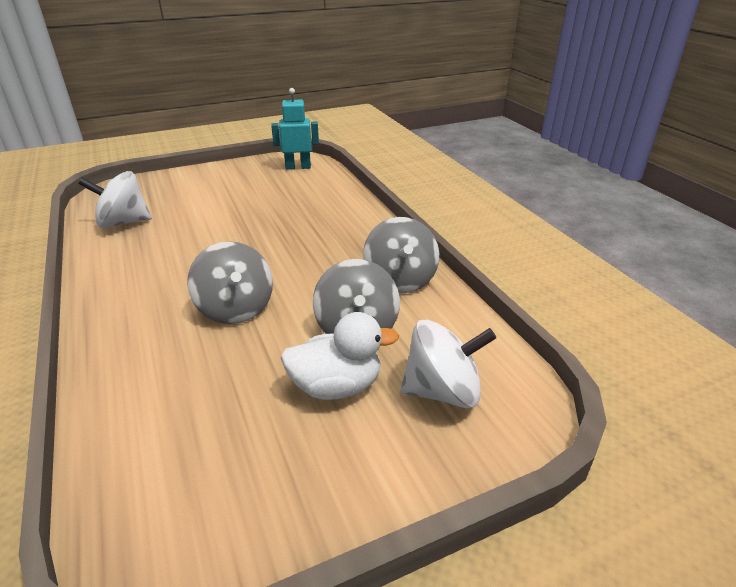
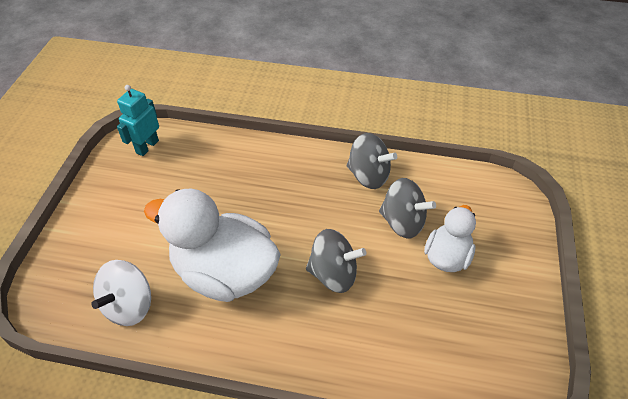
camera: 55 degrees left, 15 degrees up
(189, 249) = (224, 273): none -> white duck
(442, 391) = (479, 214): white spinning top -> none

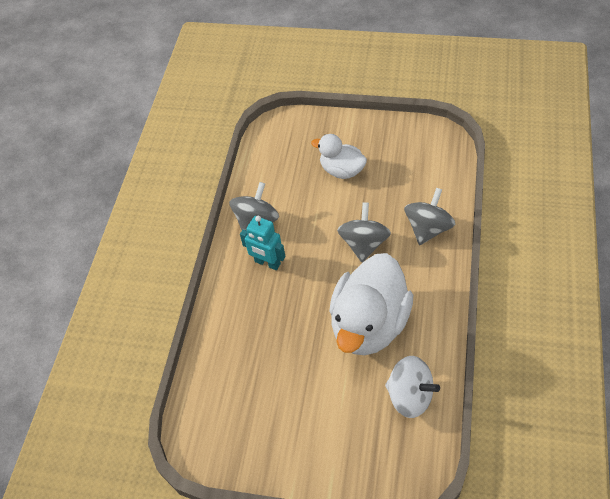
camera: 85 degrees left, 5 degrees up
(147, 146) = (210, 427): turquoise robot -> turquoise robot (267, 263)
(402, 222) = (309, 198): grey spinning top -> grey spinning top (428, 228)

